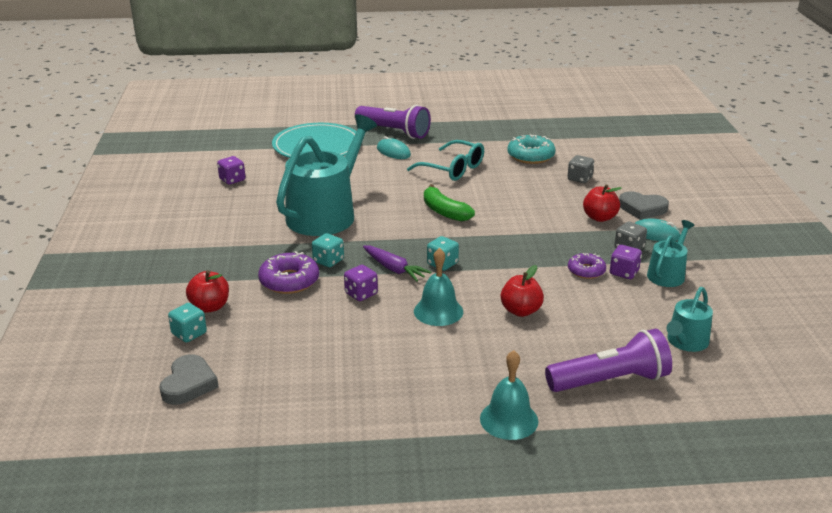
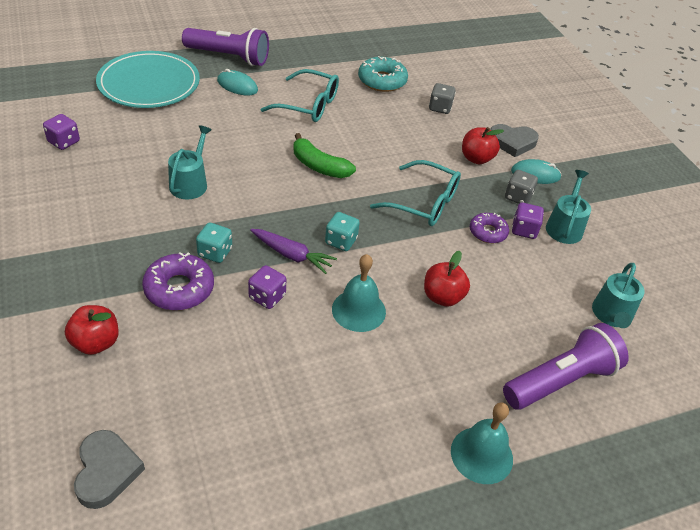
camera: 20 degrees left, 15 degrees up
(189, 334) = (83, 390): turquoise dice -> none
(326, 214) = (190, 183): turquoise watering can -> turquoise watering can, size x0.49
(532, 245) = (424, 203): none -> turquoise glasses

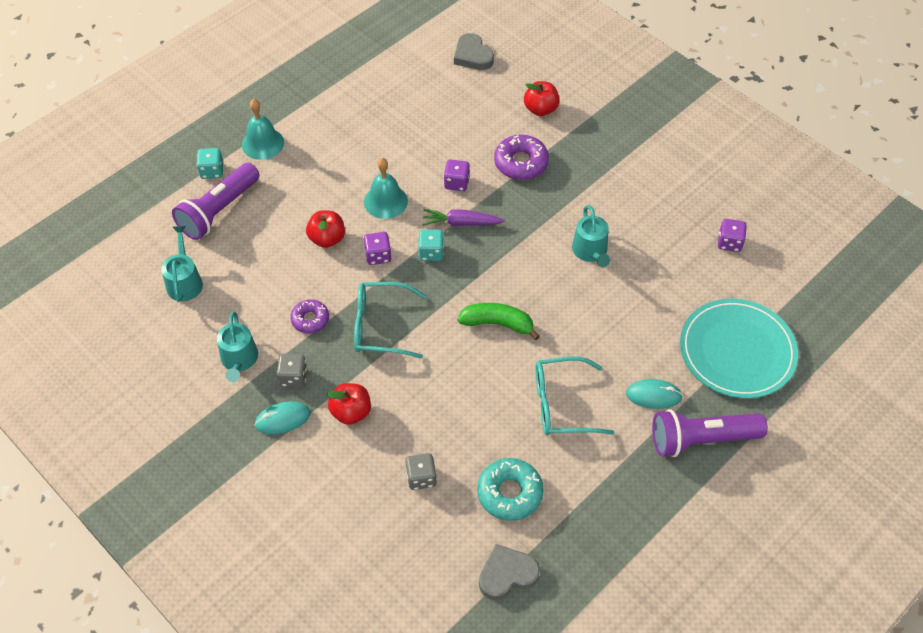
camera: 160 degrees right, 10 degrees up
(215, 252) = (519, 199): turquoise dice -> turquoise dice (212, 171)
(512, 142) = (320, 459): grey heart -> grey heart (507, 574)
(524, 230) = (277, 337): purple dice -> purple dice (378, 256)

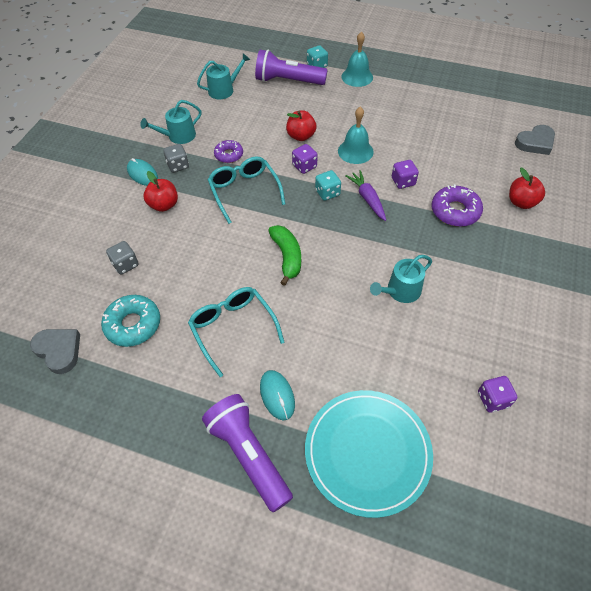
camera: 65 degrees right, 0 degrees up
(472, 55) = (535, 143): grey heart -> grey heart turned 150 degrees counterclockwise

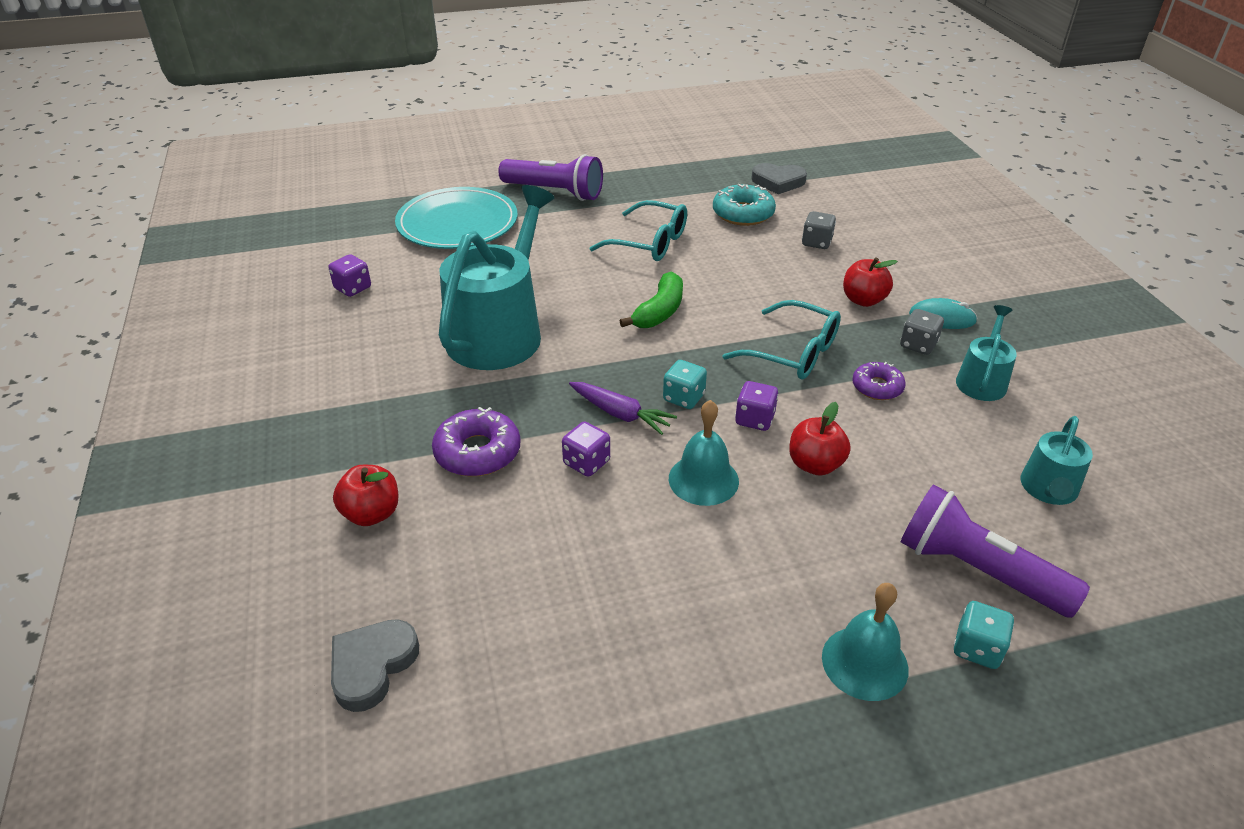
camera: 145 degrees right, 15 degrees down
(277, 395) = (563, 223): turquoise mouse -> none
(287, 257) = (659, 311): green banana -> green banana turned 105 degrees counterclockwise
(288, 81) = (977, 570): purple flashlight -> purple flashlight turned 120 degrees counterclockwise
(400, 291) = (499, 332): turquoise watering can -> turquoise watering can, size x2.06

